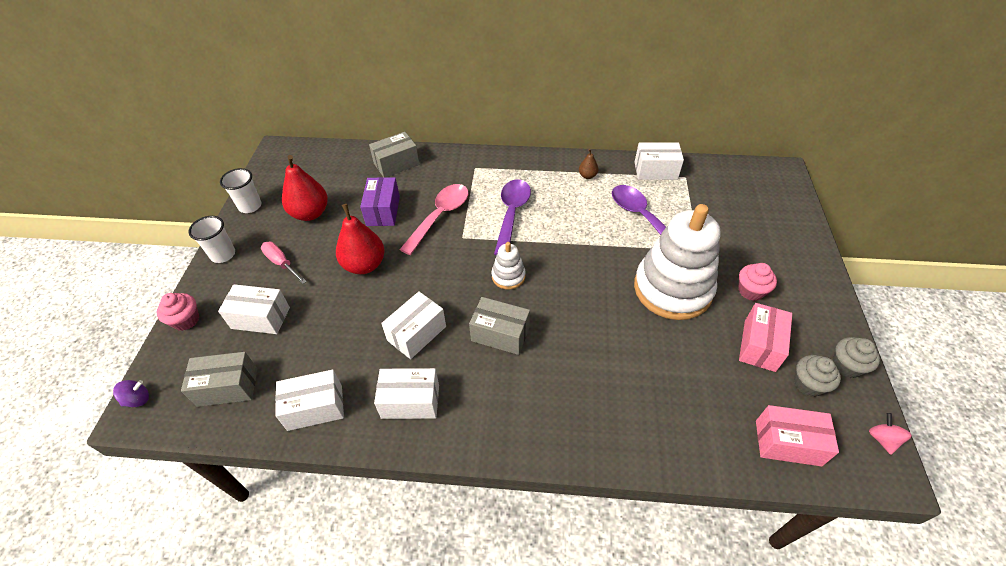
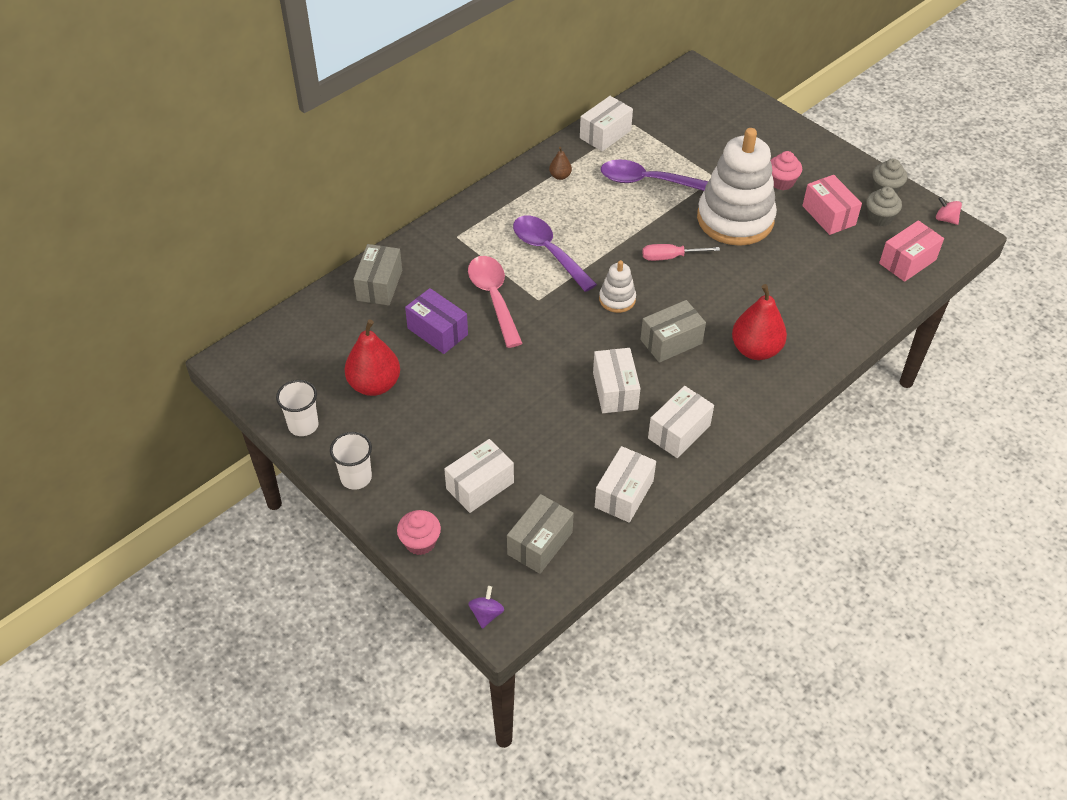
camera: 50 degrees left, 0 degrees up
(281, 263) = (423, 439): pink screwdriver -> pink screwdriver (670, 257)
(364, 265) = (495, 382): red pear -> red pear (755, 350)

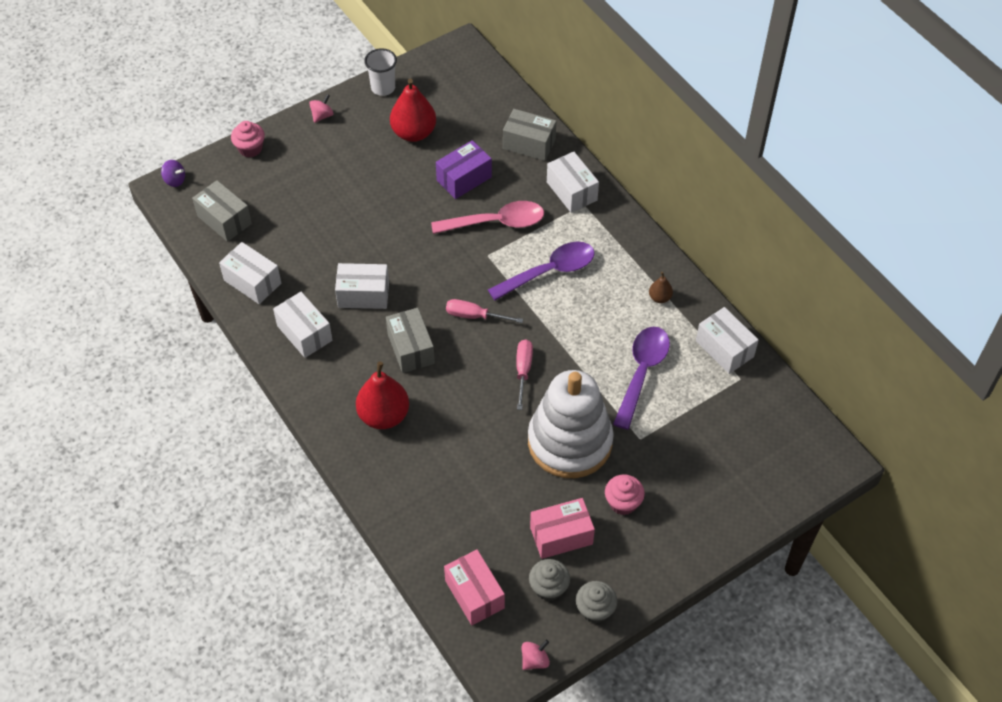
camera: 100 degrees right, 5 degrees up
(356, 478) = (322, 116): white cup -> pink spinning top
(480, 485) = (291, 189): white box -> white box (571, 191)
(617, 299) = (474, 316): white stacking toy -> pink screwdriver

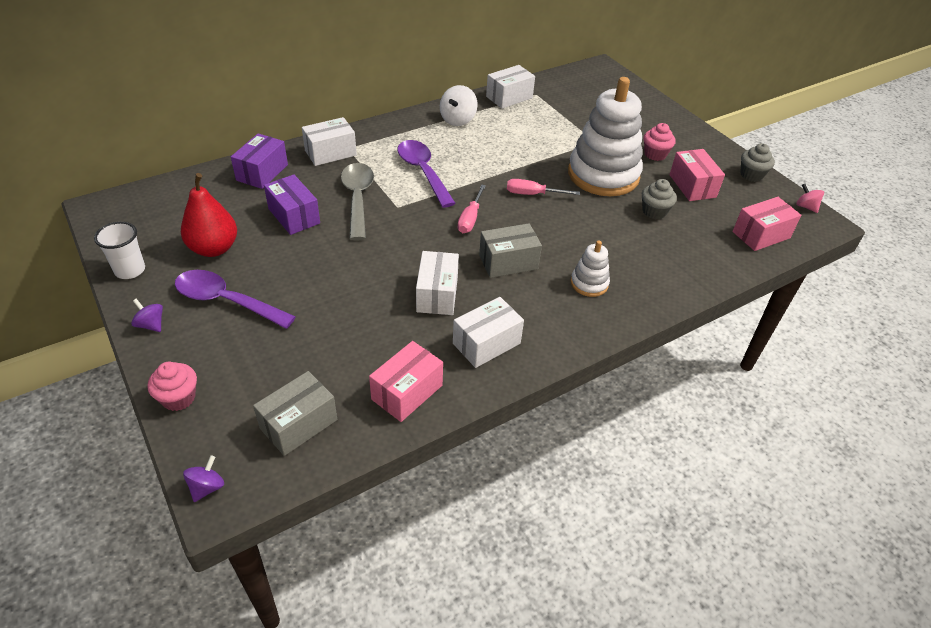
camera: 90 degrees left, 10 degrees down
(252, 282) = (407, 392): white box -> pink box
(322, 116) = (151, 325): pink spinning top -> purple spinning top
(384, 415) = (589, 283): red pear -> white stacking toy
(496, 222) = (357, 199): pink spoon -> grey spoon
(529, 144) = (262, 172): grey box -> purple box
(548, 588) = (741, 195): grey cupcake -> grey cupcake (654, 212)
(642, 372) = (532, 135): purple spoon -> purple spoon (226, 301)
(660, 297) = (458, 120): brown pear -> white spinning top

